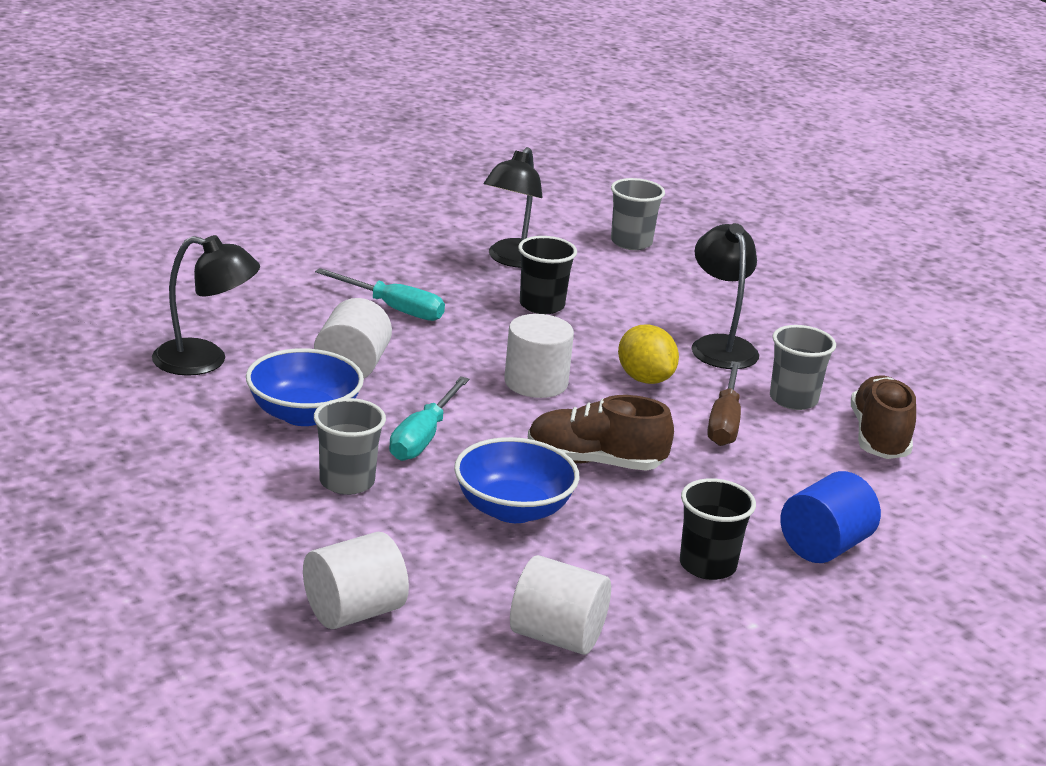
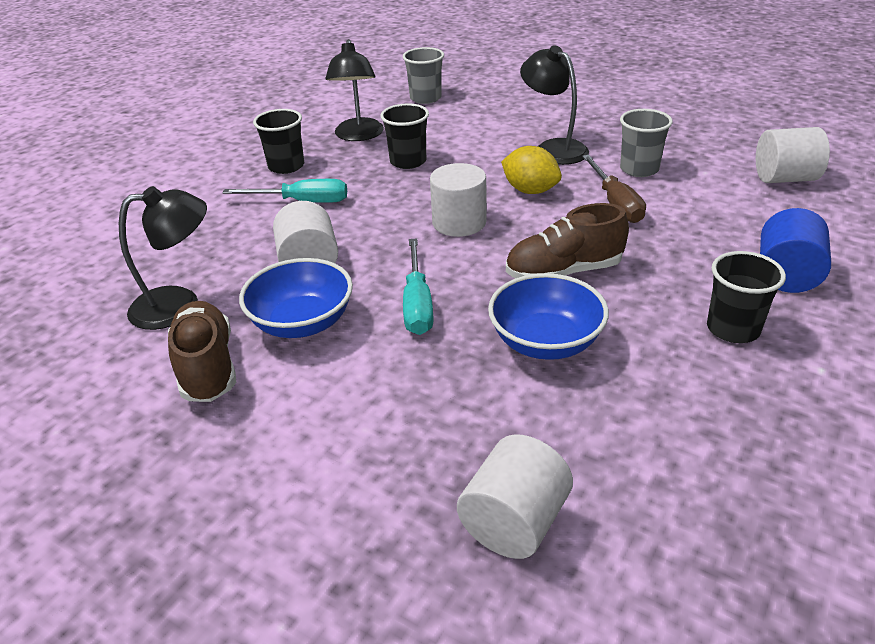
camera: 20 degrees left, 10 degrees up
(347, 482) = (391, 375): grey cup -> none
(407, 267) = (286, 166): none -> black cup
(557, 637) = (702, 459): white cylinder -> white cylinder (784, 178)
(879, 437) = (720, 176): brown shoe -> brown shoe (207, 367)

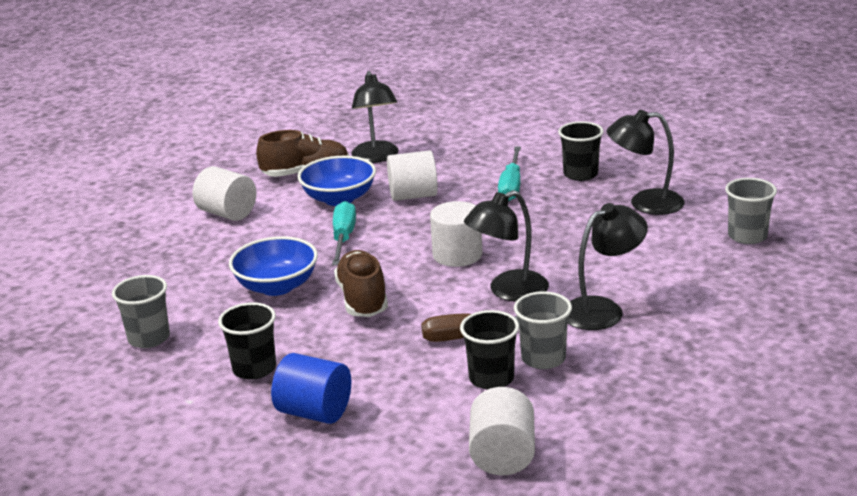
camera: 95 degrees right, 10 degrees down
(408, 161) = (582, 229): black cup -> black cup (491, 378)
(417, 304) = (343, 238): turquoise screwdriver -> turquoise screwdriver turned 90 degrees clockwise
(514, 522) = (129, 268): white cylinder -> white cylinder (227, 213)
(530, 190) = (508, 291): yellow lemon -> black lamp
(709, 441) = (149, 338): none -> grey cup

